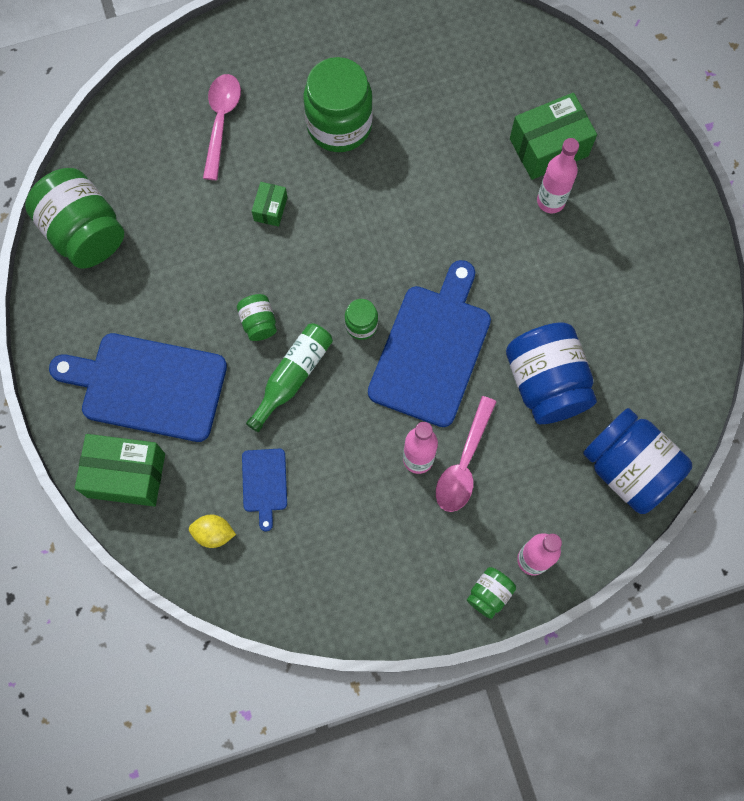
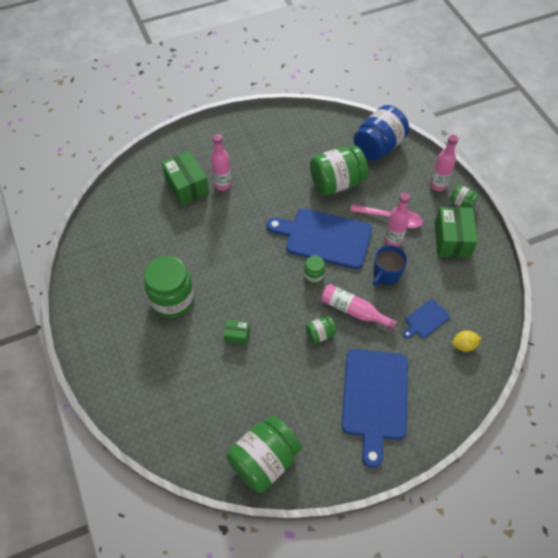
camera: 95 degrees left, 15 degrees down
(126, 475) = (439, 404): green box -> green box (452, 240)
(214, 533) = (464, 345): yellow lemon -> yellow lemon turned 75 degrees clockwise
(221, 122) = (170, 375): pink spoon -> none
(264, 483) = (425, 320): blue cutting board -> blue cutting board turned 150 degrees clockwise
(293, 376) = (353, 310): green bottle -> pink bottle
(354, 437) = (386, 274): none -> blue mug
(546, 383) = (336, 183): blue jar -> green jar

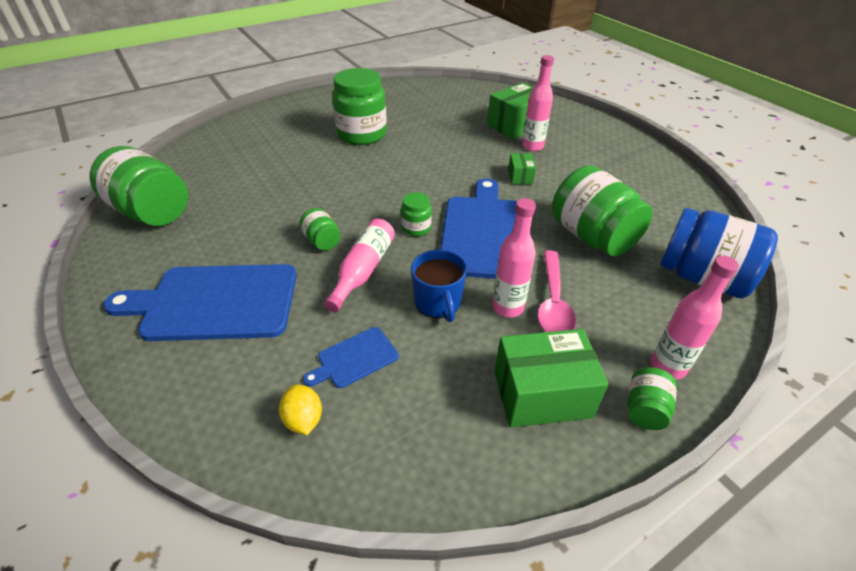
camera: 80 degrees right, 15 degrees down
(237, 335) = (318, 178): green box -> green box (520, 176)
(386, 274) = (438, 302): blue mug -> blue mug turned 135 degrees counterclockwise
(425, 320) = (355, 358): blue cutting board -> blue cutting board turned 75 degrees counterclockwise

